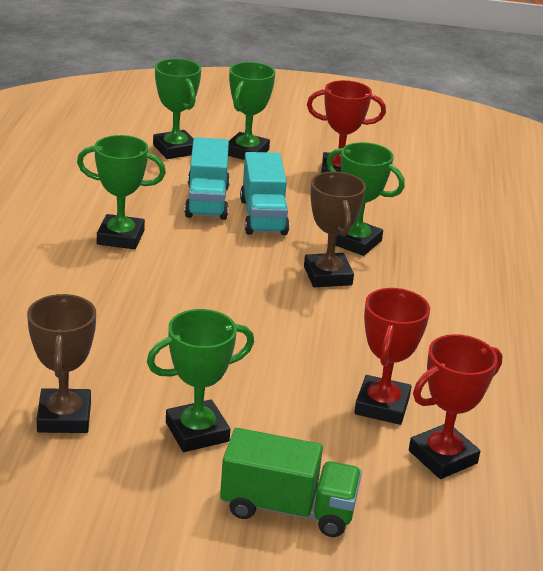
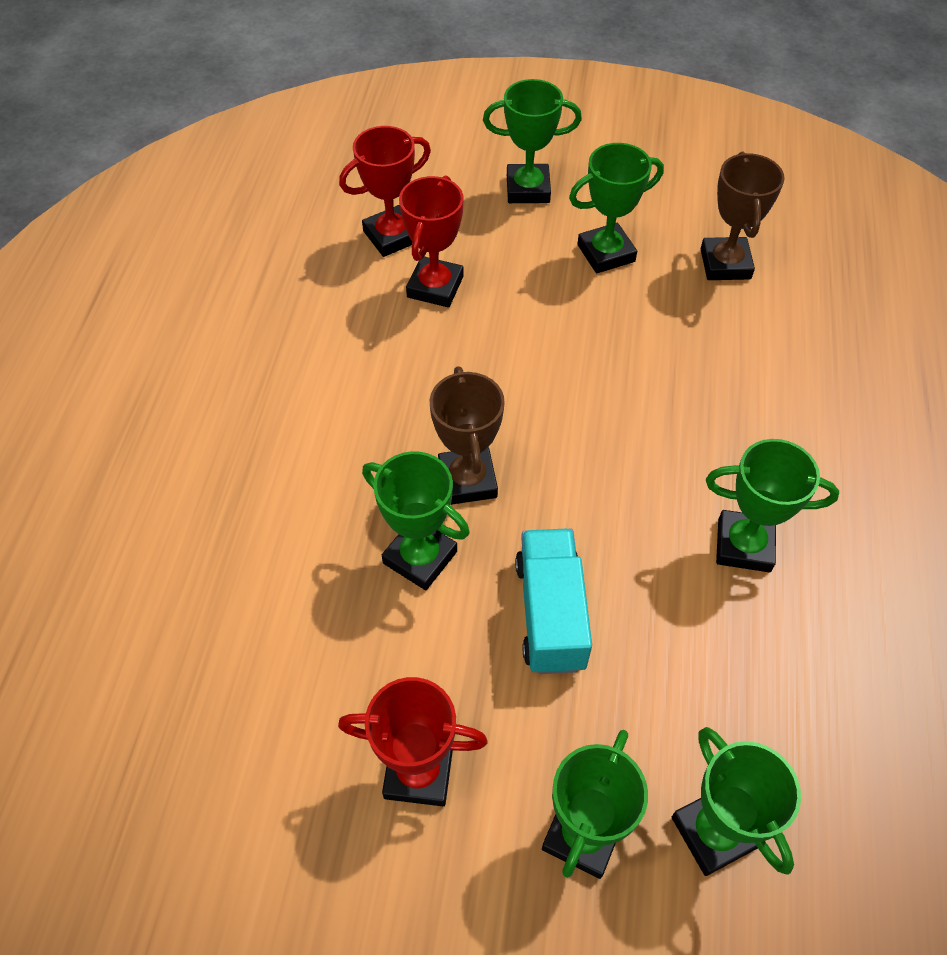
camera: 175 degrees left, 25 degrees up
(207, 201) = (637, 651): turquoise truck -> none
(288, 508) = (528, 189): green truck -> green trophy

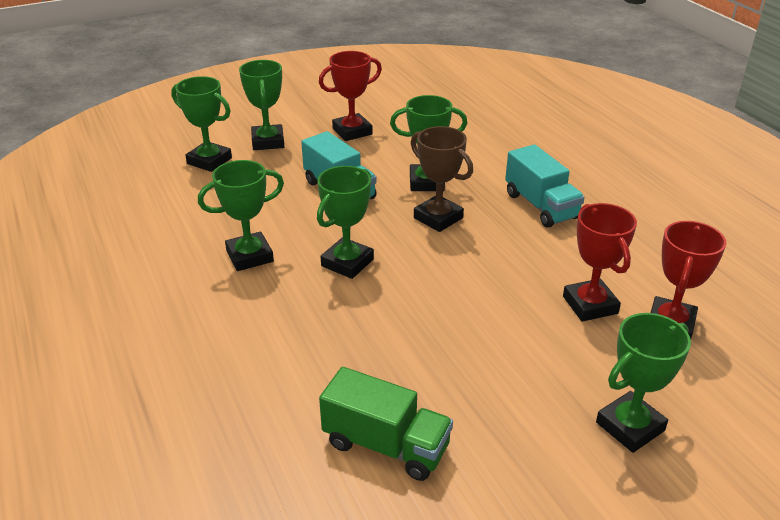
camera: 145 degrees right, 20 degrees down
(329, 429) = (541, 206): none -> turquoise truck
(606, 253) = (498, 398): green trophy -> green trophy (347, 262)
(725, 264) = (386, 445): brown trophy -> green truck

